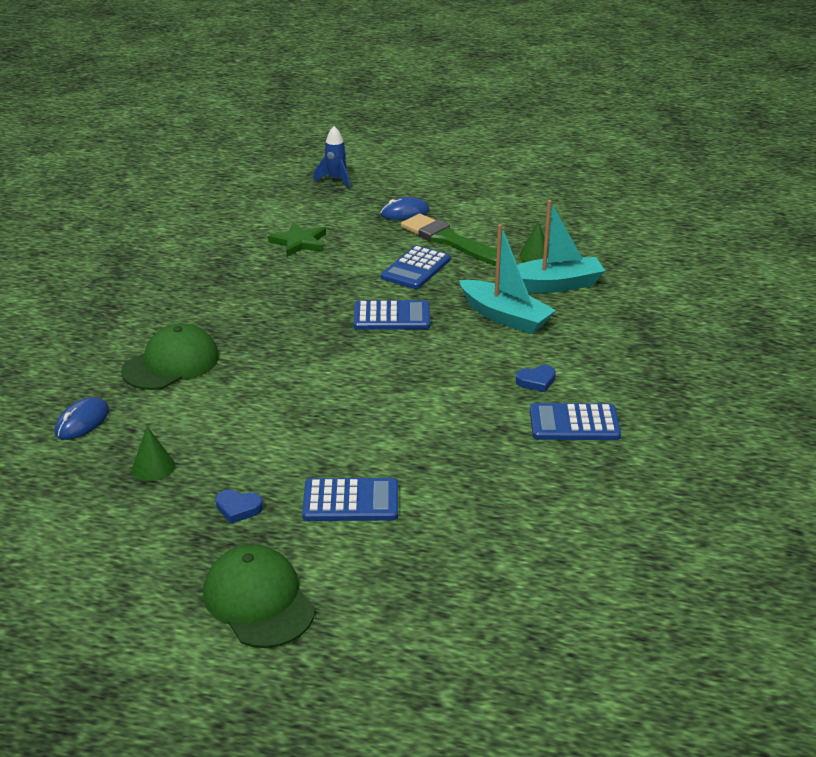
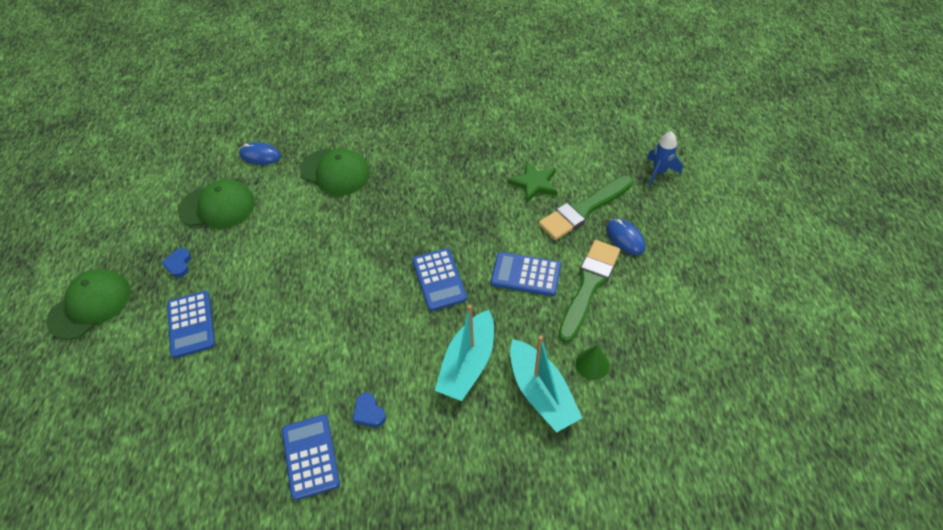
camera: 75 degrees right, 20 degrees up
(153, 467) = (217, 207): green cone -> green cap
(355, 224) = (583, 210): none -> green brush

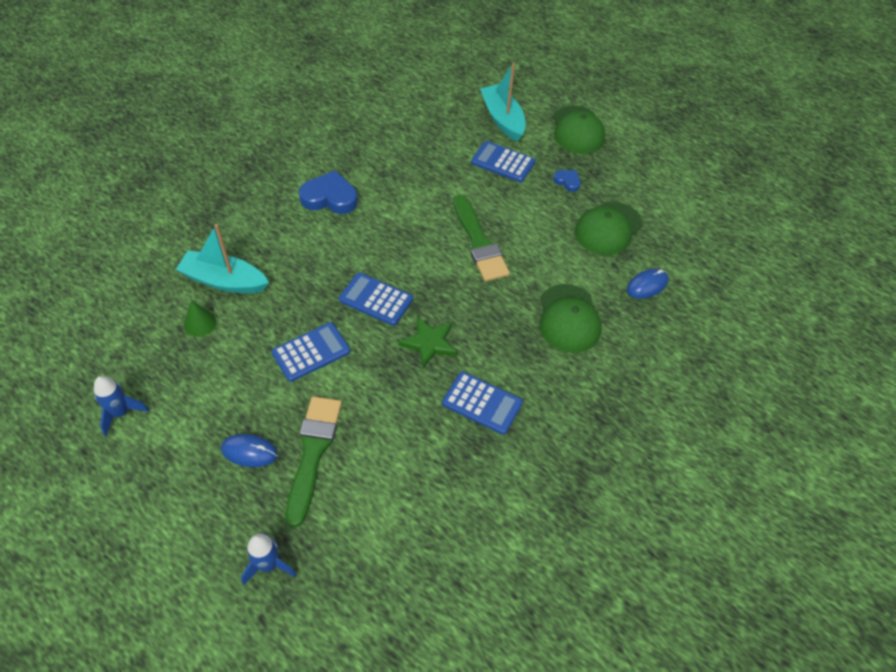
camera: 130 degrees right, 0 degrees up
(310, 456) = (339, 160): blue calculator -> blue calculator (482, 403)
(335, 172) = (569, 318): green cap -> green cap turned 75 degrees counterclockwise
(369, 412) = (330, 198): blue heart -> blue heart, size x1.94
(468, 363) = (294, 263): turquoise boat -> turquoise boat (502, 119)
(534, 183) = (386, 445): green star -> green star (429, 343)
(589, 286) = (249, 381): green brush -> green brush (479, 243)
(703, 330) = (121, 413): none -> blue rocket

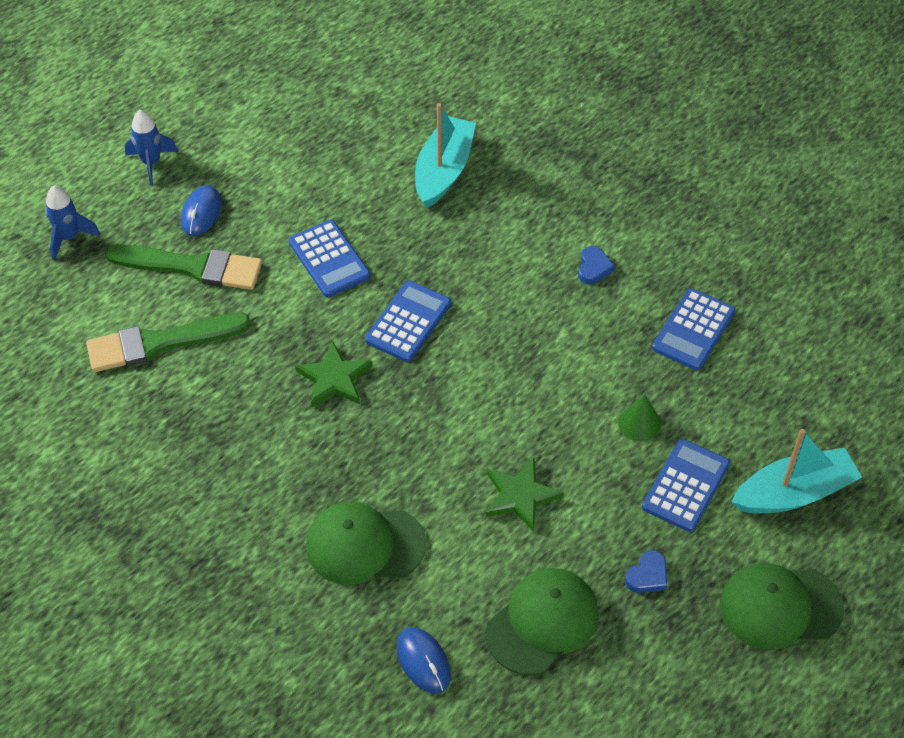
camera: 95 degrees right, 0 degrees up
(121, 413) = (263, 105): blue rocket -> blue rocket (151, 163)
(200, 323) = (379, 155): green cone -> green cone (639, 423)
(330, 198) = (593, 268): blue heart -> blue heart, size x0.52
(479, 243) = (509, 443): green brush -> green brush (160, 343)
(482, 403) = (237, 431): blue calculator -> blue calculator (693, 330)
(519, 238) = (520, 496): none -> green star
(608, 228) = (542, 622): green cap -> green cap turned 90 degrees clockwise

